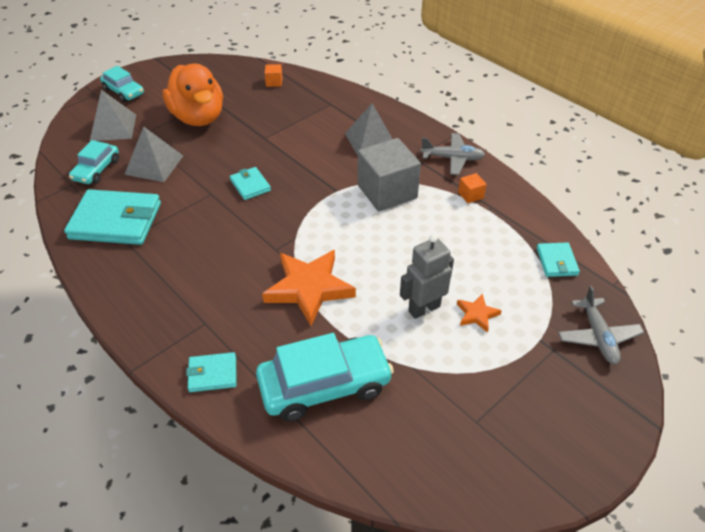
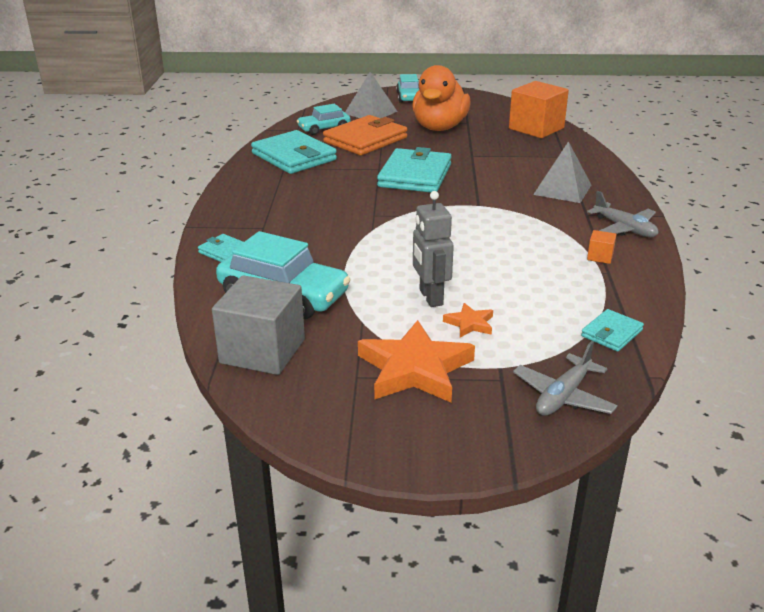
camera: 45 degrees right, 15 degrees down
(154, 165) = (365, 140): grey pyramid -> orange wallet
(250, 185) = (415, 175): turquoise wallet -> turquoise wallet, size x2.00
(274, 82) = (536, 128): orange cube -> orange cube, size x2.38
(309, 288) = (361, 244): orange star -> orange star (415, 369)
(387, 192) = (522, 223): grey cube -> grey cube (262, 351)
(424, 308) = (430, 297): grey robot -> grey robot turned 120 degrees counterclockwise

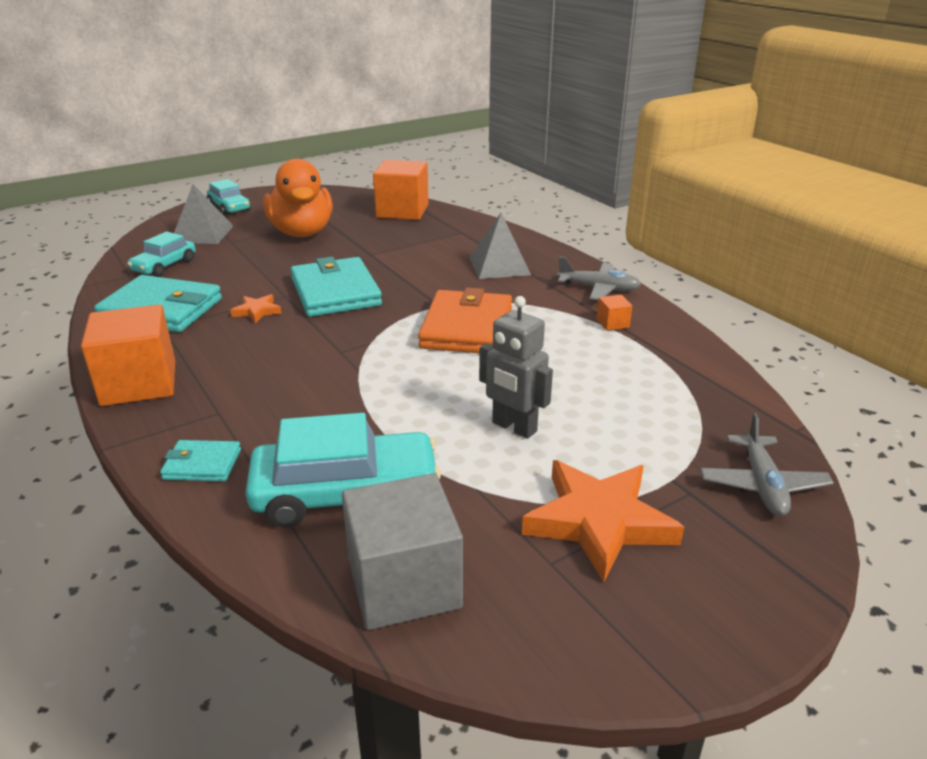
camera: 35 degrees left, 0 degrees up
(238, 197) = (139, 383): none -> orange cube
(365, 140) = (231, 266): orange wallet -> orange wallet (467, 328)
(469, 323) = (587, 442): orange star -> orange star (257, 311)
(611, 333) = (716, 398): turquoise wallet -> none

